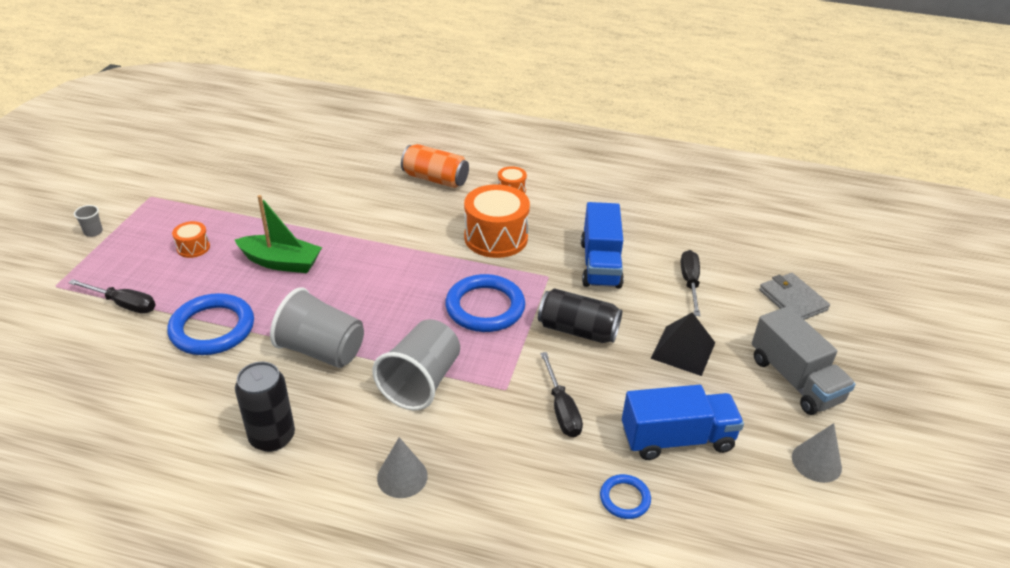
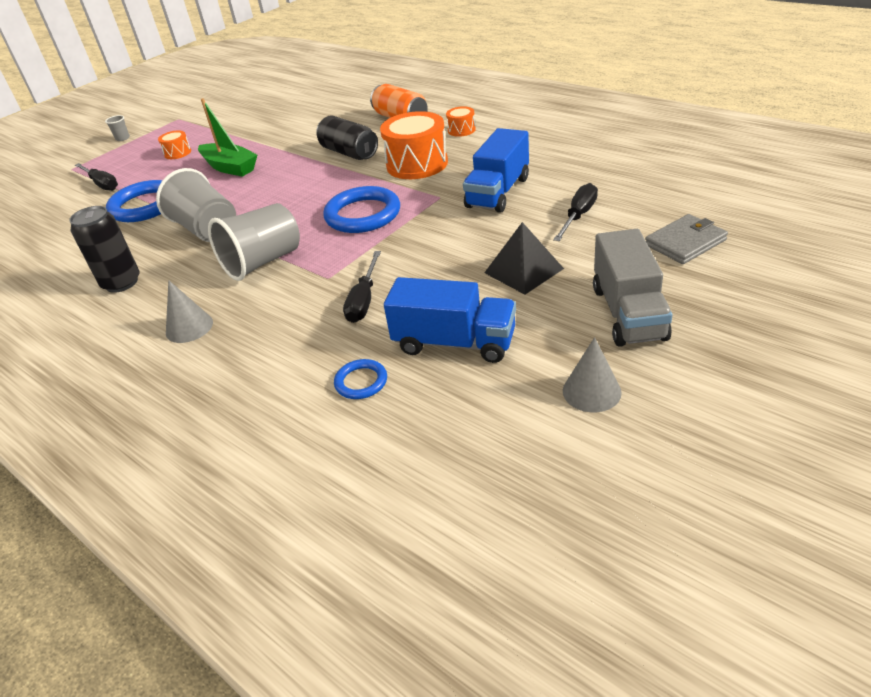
camera: 30 degrees right, 0 degrees up
(578, 330) = (432, 241): black can -> black can (349, 153)
(792, 300) = (685, 242): grey wallet -> grey wallet turned 60 degrees clockwise

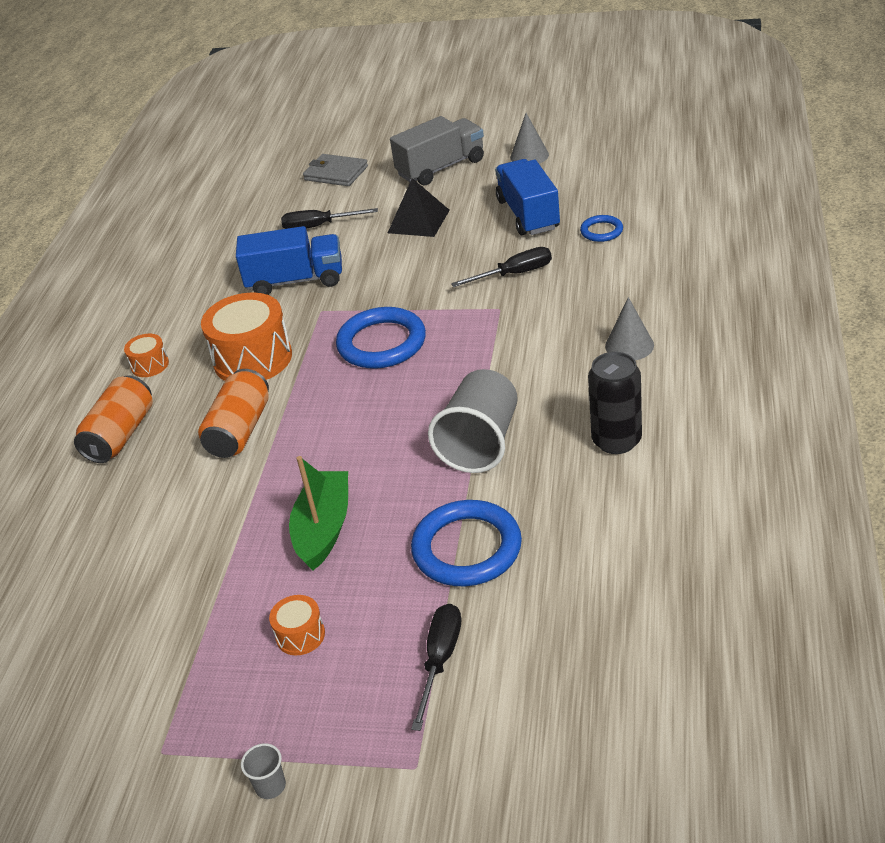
camera: 120 degrees left, 0 degrees up
(263, 262) = (506, 361): grey cup -> none
(349, 153) = (240, 430): black can -> orange can

